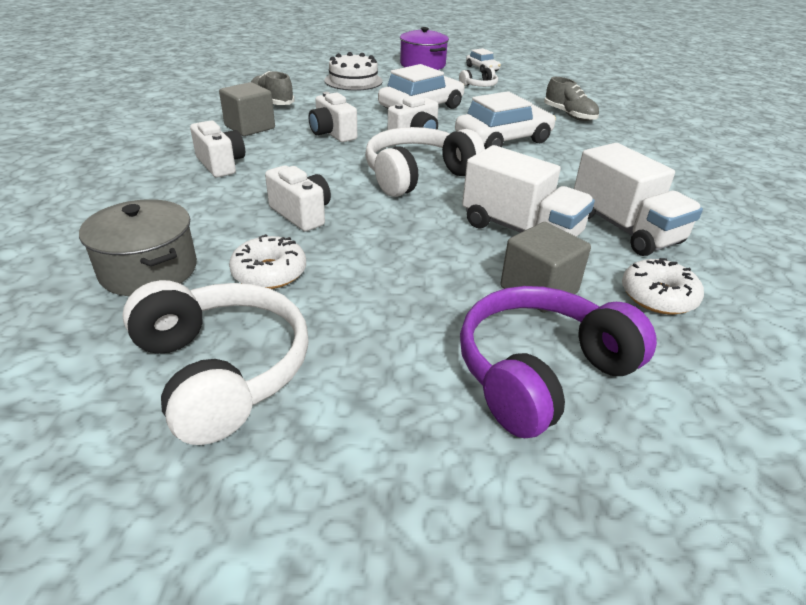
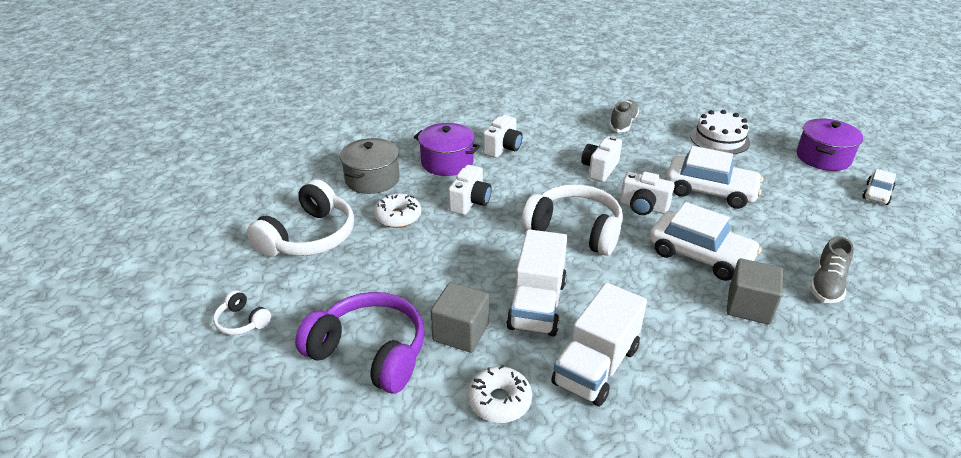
camera: 65 degrees right, 0 degrees up
(196, 204) = (447, 162): none -> purple pot
(250, 127) = (568, 134): grey cube -> grey cube (749, 306)
(479, 85) = (820, 206): white headphones -> white headphones (242, 321)

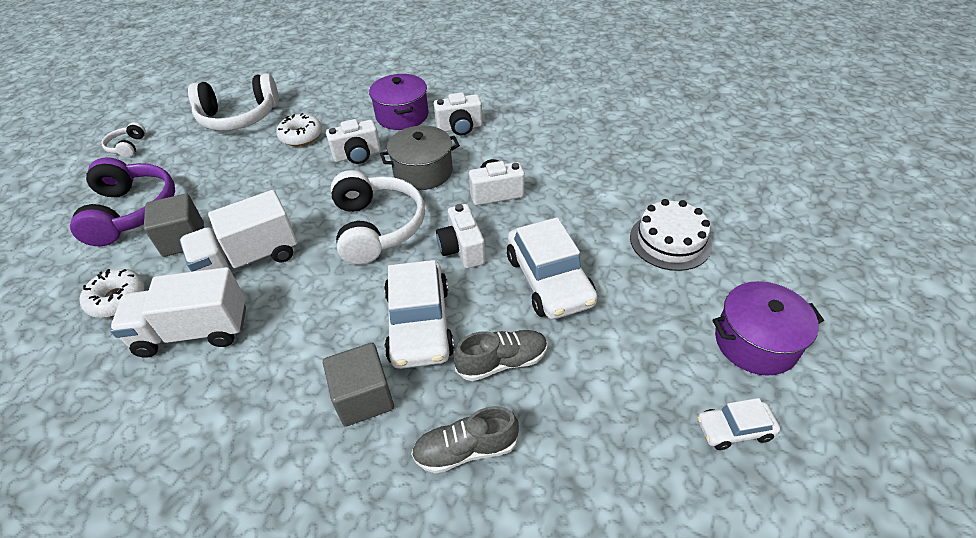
camera: 50 degrees right, 10 degrees up
(372, 179) = (338, 99): grey pot -> grey pot (423, 172)
(623, 124) = (601, 166): grey shoe -> grey shoe (502, 362)

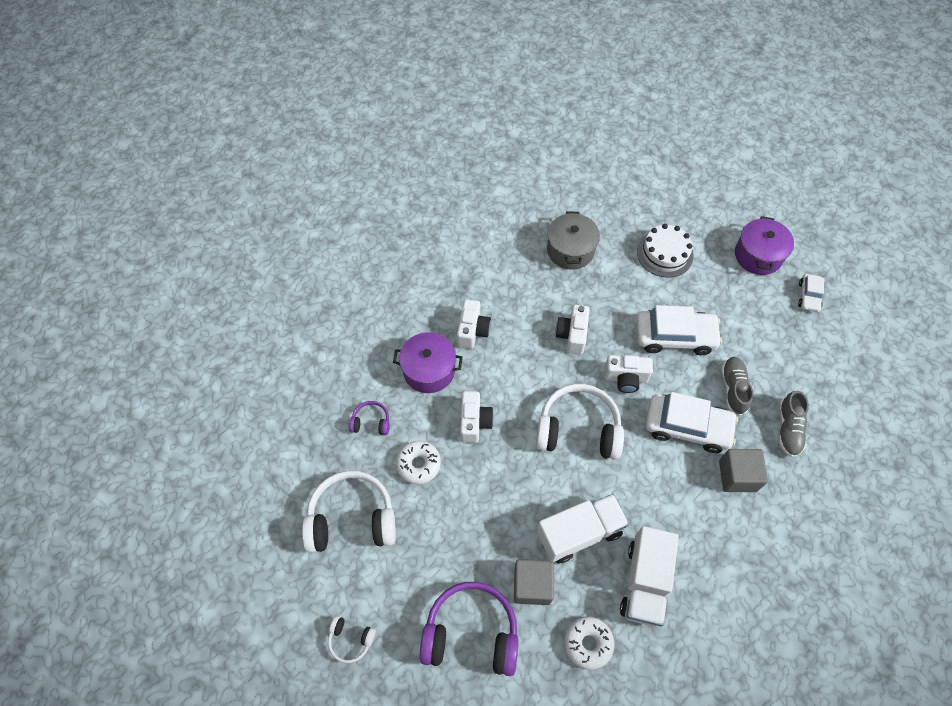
camera: 70 degrees left, 15 degrees up
(239, 117) = (352, 519): white headphones -> white headphones turned 105 degrees counterclockwise
(249, 259) = (579, 533): white truck -> white truck turned 105 degrees counterclockwise
(335, 101) = (371, 422): none -> purple headphones
(423, 172) = (522, 377): grey pot -> grey pot (570, 250)

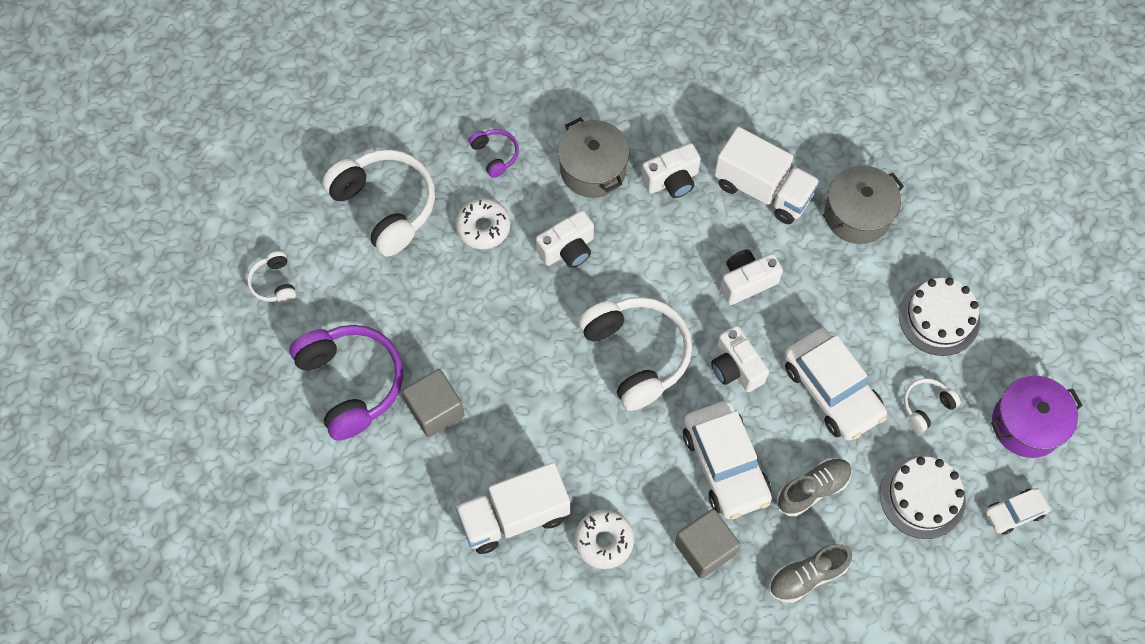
camera: 55 degrees right, 5 degrees up
(429, 370) = (593, 169): purple pot -> grey pot
(579, 533) = (521, 423): white truck -> white truck (763, 189)
(588, 643) = (414, 496): white donut -> white donut (604, 541)
(716, 295) = (926, 406): none -> white headphones
(772, 335) = (922, 497): none -> white cake

